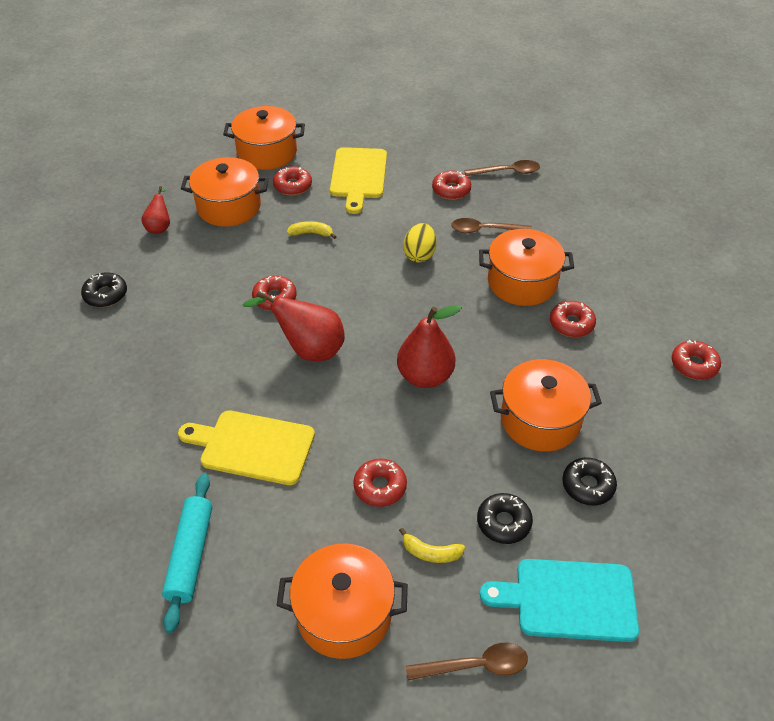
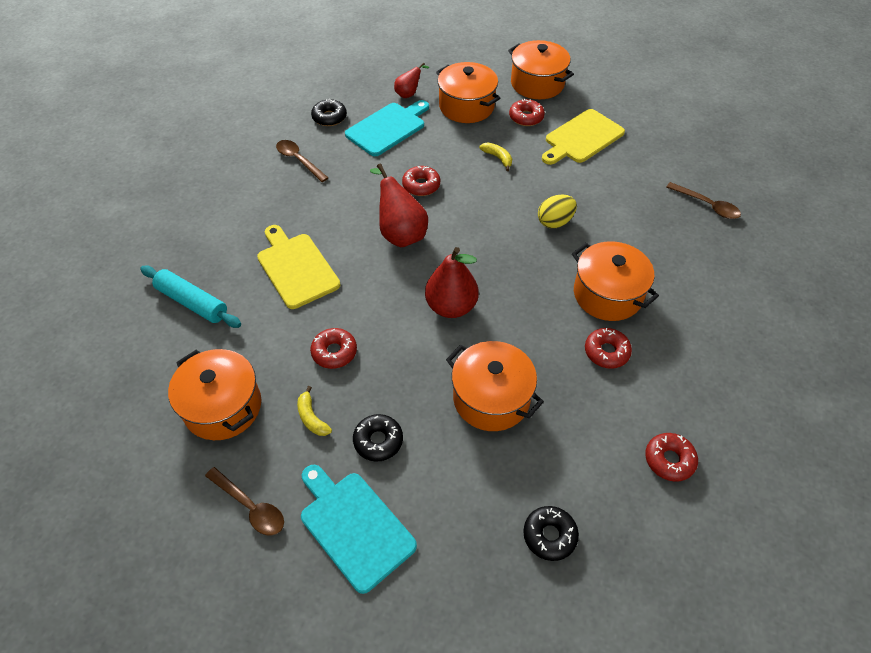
camera: 45 degrees right, 5 degrees up
(178, 269) = (388, 128): none -> turquoise cutting board
(190, 555) = (192, 302): turquoise rolling pin -> turquoise rolling pin turned 75 degrees clockwise
(451, 190) = (641, 191): red donut -> none
(484, 230) = (629, 237): brown spoon -> brown spoon (298, 160)
(587, 486) = (465, 469): black donut -> black donut (549, 535)

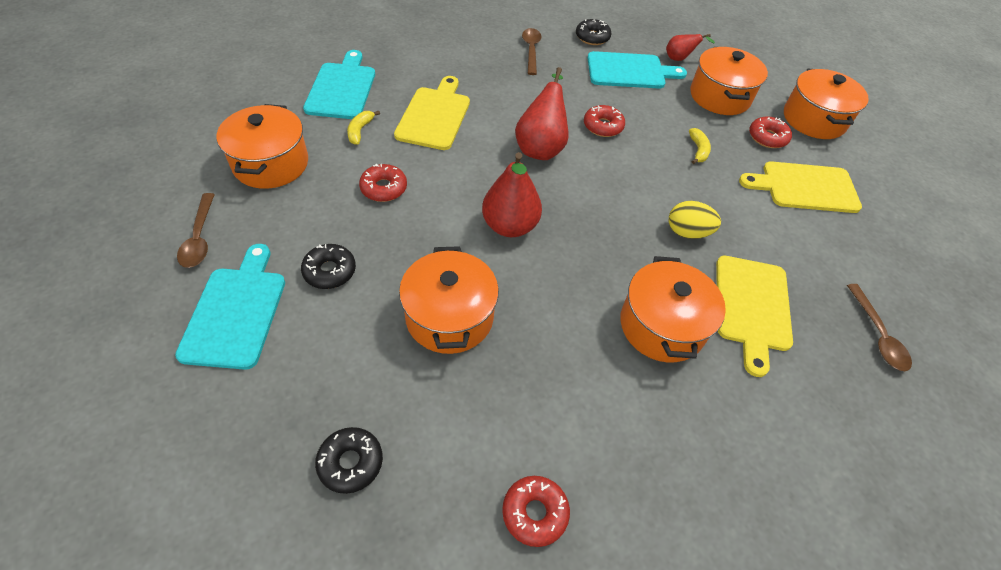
camera: 40 degrees right, 0 degrees up
(192, 302) = (342, 88): turquoise rolling pin -> turquoise cutting board
(312, 417) = (311, 217): yellow banana -> yellow banana (360, 131)
(606, 352) = (597, 370): red donut -> none
(637, 241) = (752, 307): none -> yellow cutting board

